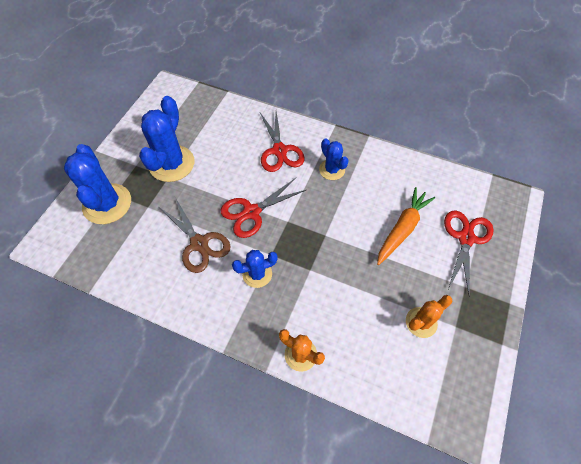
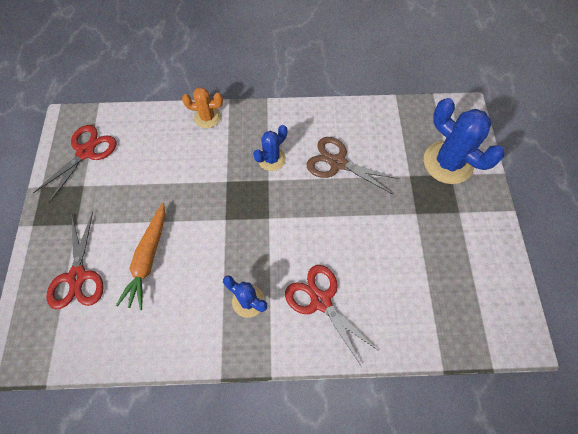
camera: 155 degrees right, 5 degrees up
(171, 164) = (425, 230): blue cactus -> none
(251, 212) = (308, 212): red scissors -> red scissors (86, 152)
(421, 322) = (114, 177): orange cactus -> none

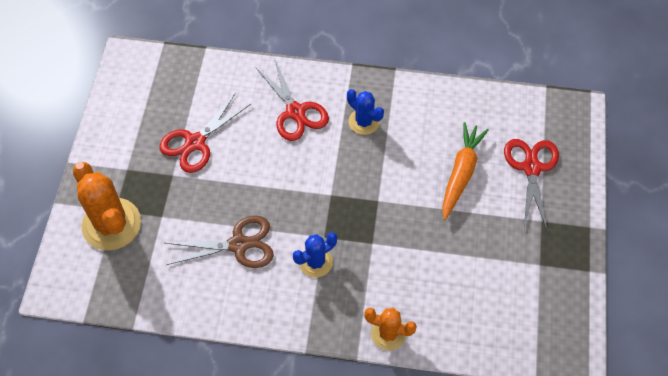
camera: 170 degrees left, 5 degrees down
(86, 152) = (543, 308): red scissors -> red scissors (195, 143)
(337, 163) = (239, 244): brown scissors -> brown scissors turned 45 degrees counterclockwise
(448, 162) = (111, 224): blue cactus -> orange cactus

